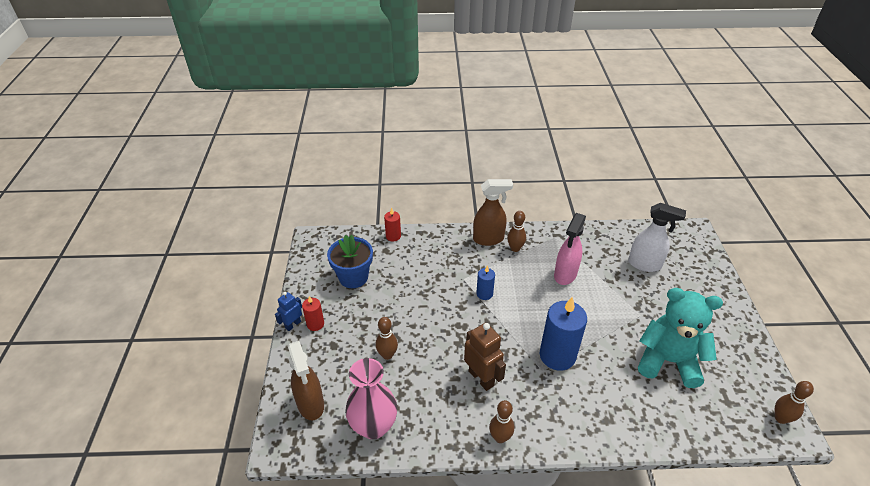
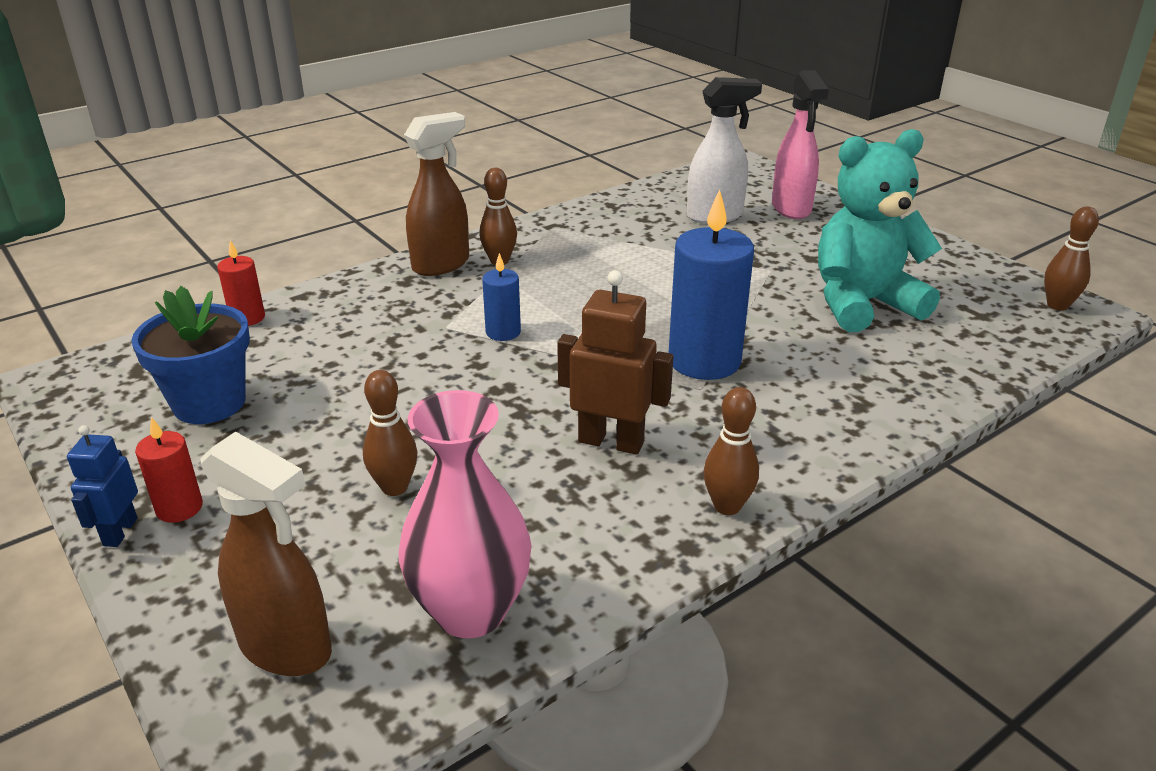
camera: 35 degrees left, 10 degrees down
(565, 275) = (613, 264): pink spray bottle -> pink spray bottle (791, 209)

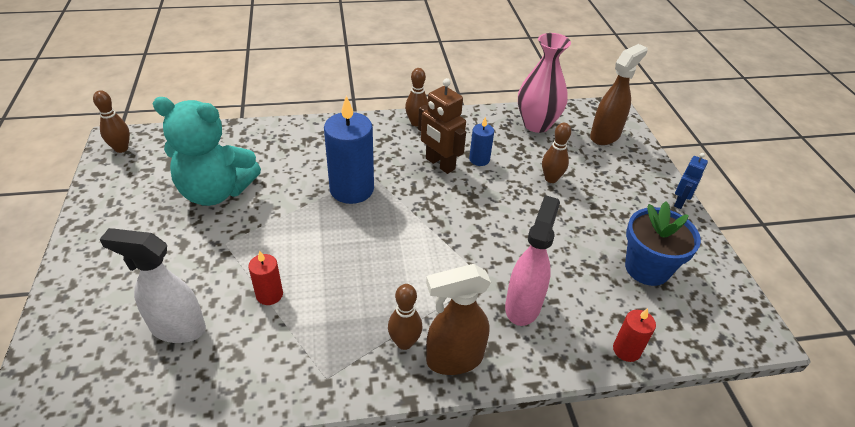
camera: 155 degrees left, 10 degrees up
(179, 508) = (654, 204): red candle -> red candle (269, 295)
(286, 647) = (605, 136): brown spray bottle -> brown spray bottle turned 75 degrees clockwise
(503, 332) = (448, 257): blue candle -> blue candle (479, 159)
(791, 209) = (106, 309): pink spray bottle -> pink spray bottle (523, 305)

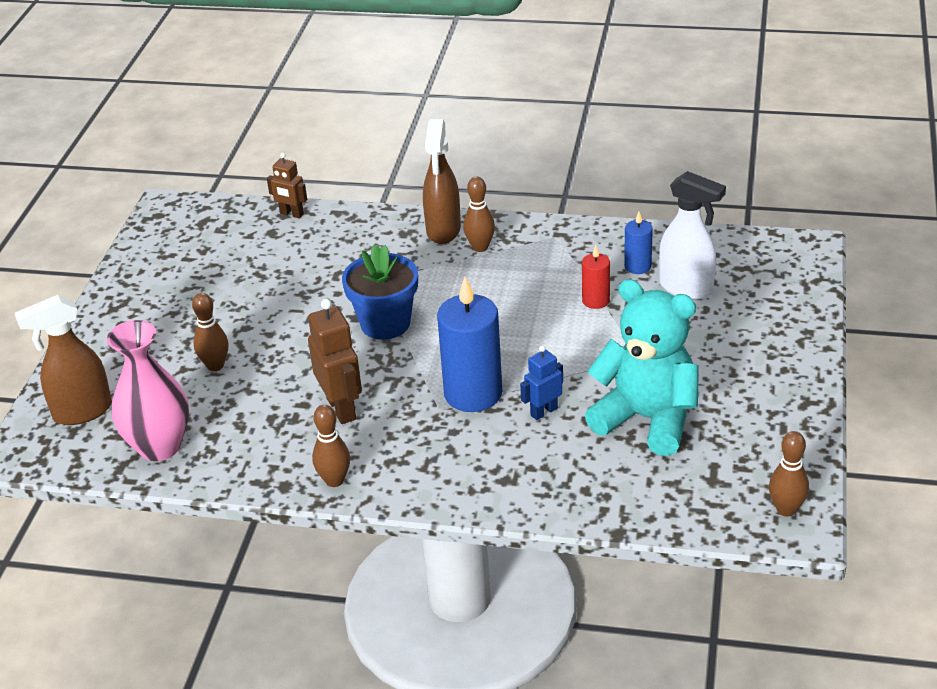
camera: 155 degrees left, 5 degrees down
(453, 359) = (443, 231): brown spray bottle -> brown spray bottle turned 90 degrees clockwise
(479, 159) = (285, 406): blue candle -> blue candle (637, 266)
(523, 305) = (354, 255): pink spray bottle -> none
(626, 350) = (291, 214): red candle -> brown robot
(647, 268) = (206, 263): blue flower pot -> blue flower pot (385, 323)
(680, 202) = (93, 315): blue robot -> blue robot (543, 411)

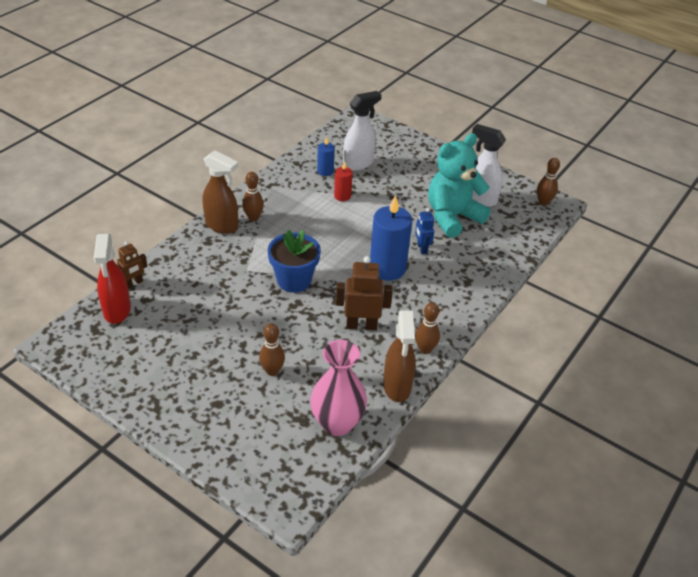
camera: 70 degrees left, 5 degrees up
(82, 412) = (268, 457): brown spray bottle -> brown spray bottle (397, 387)
(240, 222) = (117, 311): none -> red spray bottle
(723, 434) = (480, 198): none -> white spray bottle

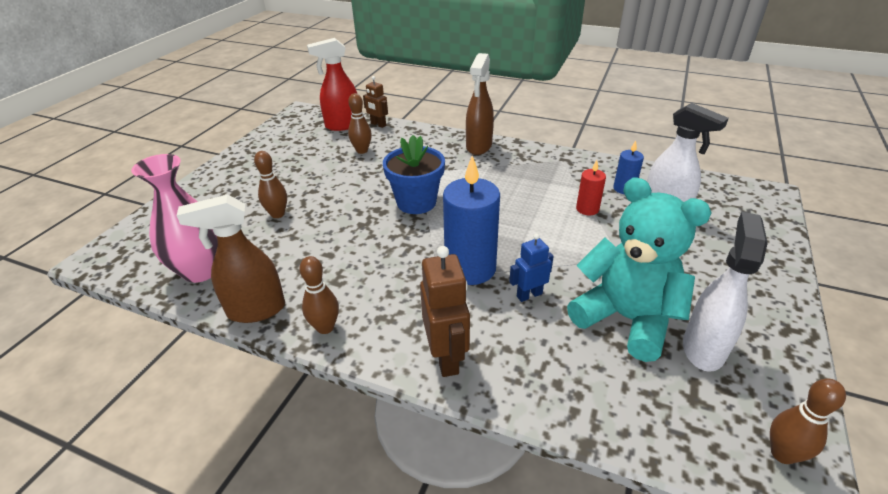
camera: 80 degrees right, 5 degrees down
(253, 217) = (503, 160): brown bowling pin -> brown bowling pin (362, 151)
(361, 325) = (357, 263): brown robot -> brown robot (446, 357)

